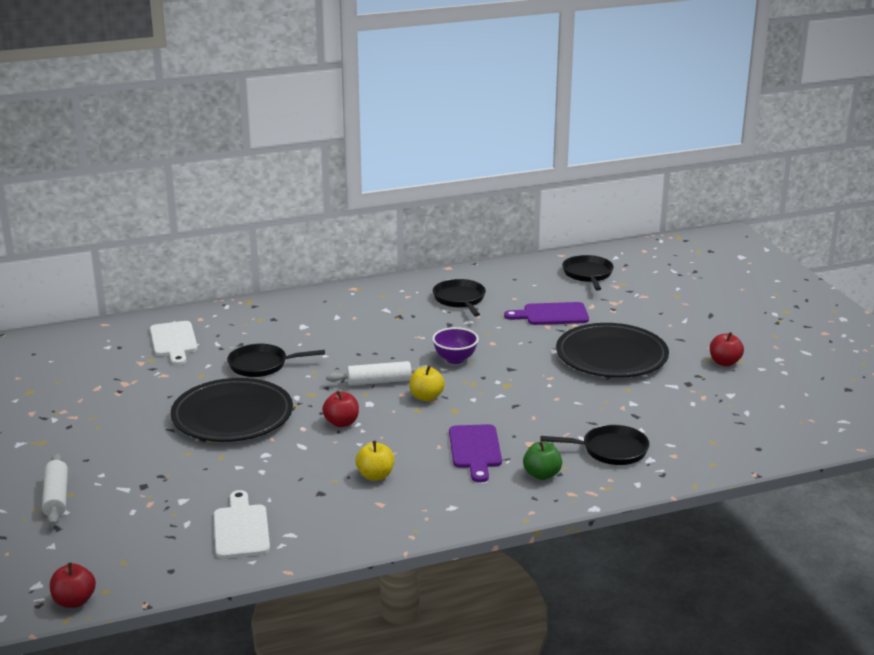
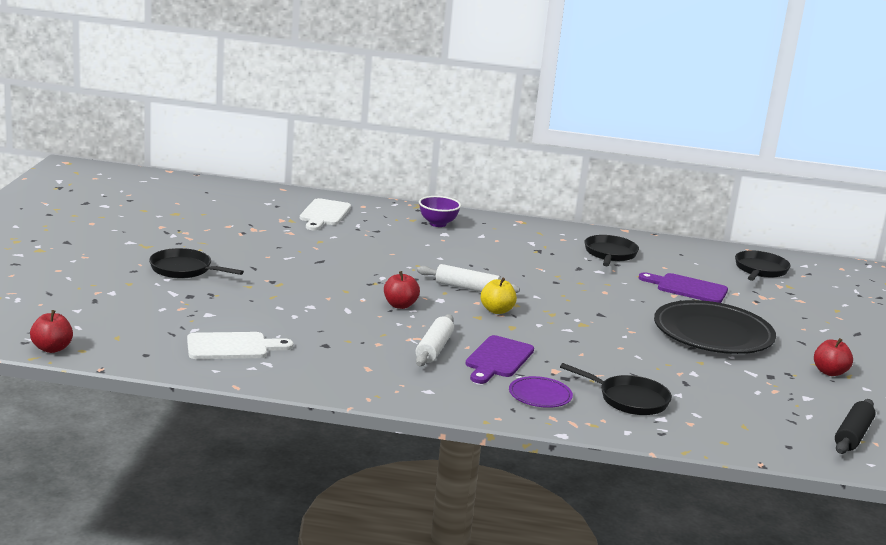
camera: 25 degrees right, 5 degrees down
(56, 497) = (116, 282): white rolling pin -> white rolling pin (434, 349)
(232, 416) = (313, 274): black plate -> none
(241, 529) = (232, 347): white cutting board -> white cutting board turned 60 degrees clockwise
(262, 365) = (378, 249): black pan -> black pan (184, 270)
(375, 475) = (386, 348): yellow apple -> none
(455, 359) = (555, 293): purple bowl -> purple bowl (438, 224)
(542, 475) = (540, 395): green apple -> purple plate
(790, 419) = (852, 435): none -> black rolling pin

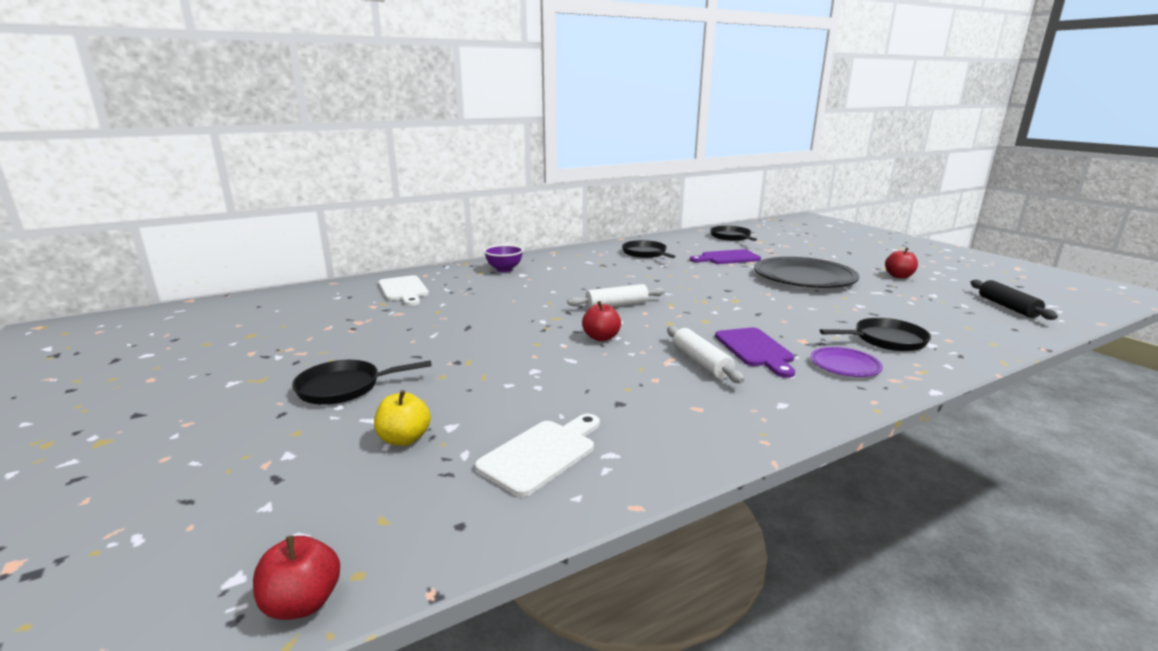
camera: 35 degrees left, 0 degrees up
(497, 310) = (670, 313): yellow apple -> yellow apple (404, 439)

